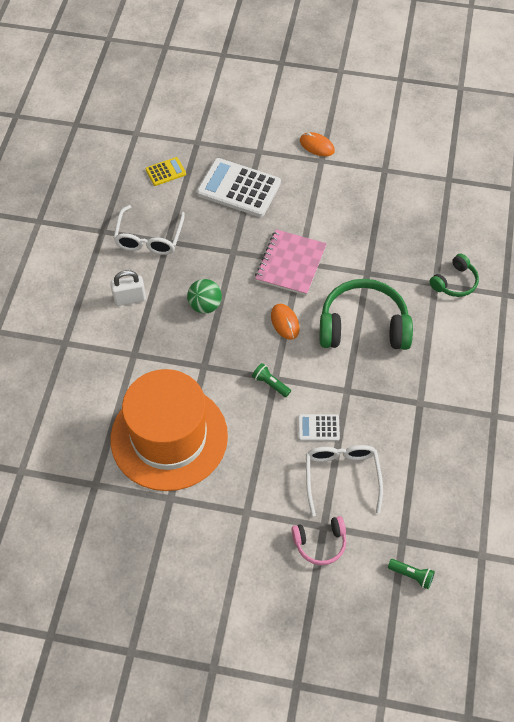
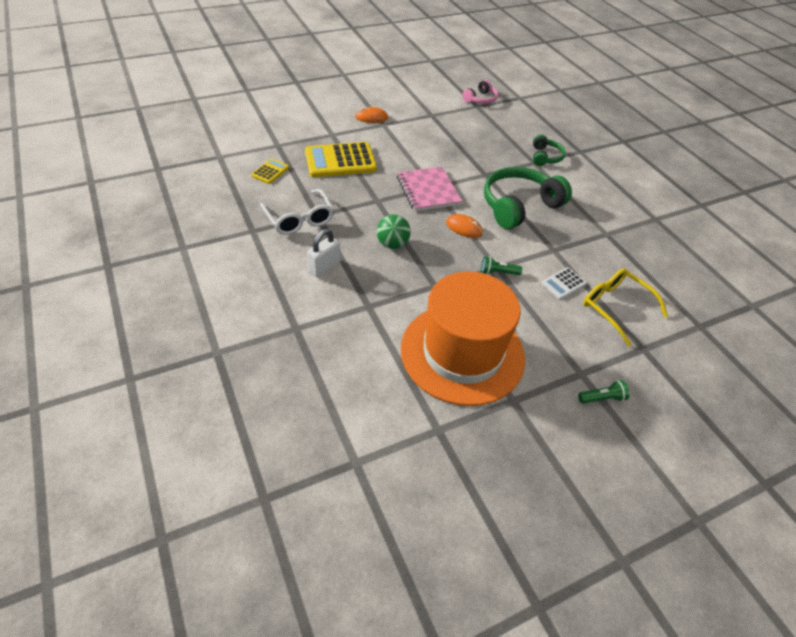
camera: 40 degrees left, 10 degrees down
(239, 188) = (340, 161): white calculator -> yellow calculator
(320, 543) = (655, 362): pink headphones -> pink headphones (480, 99)
(341, 476) = (615, 307): white glasses -> yellow glasses
(411, 575) = (734, 346): green flashlight -> green flashlight (602, 398)

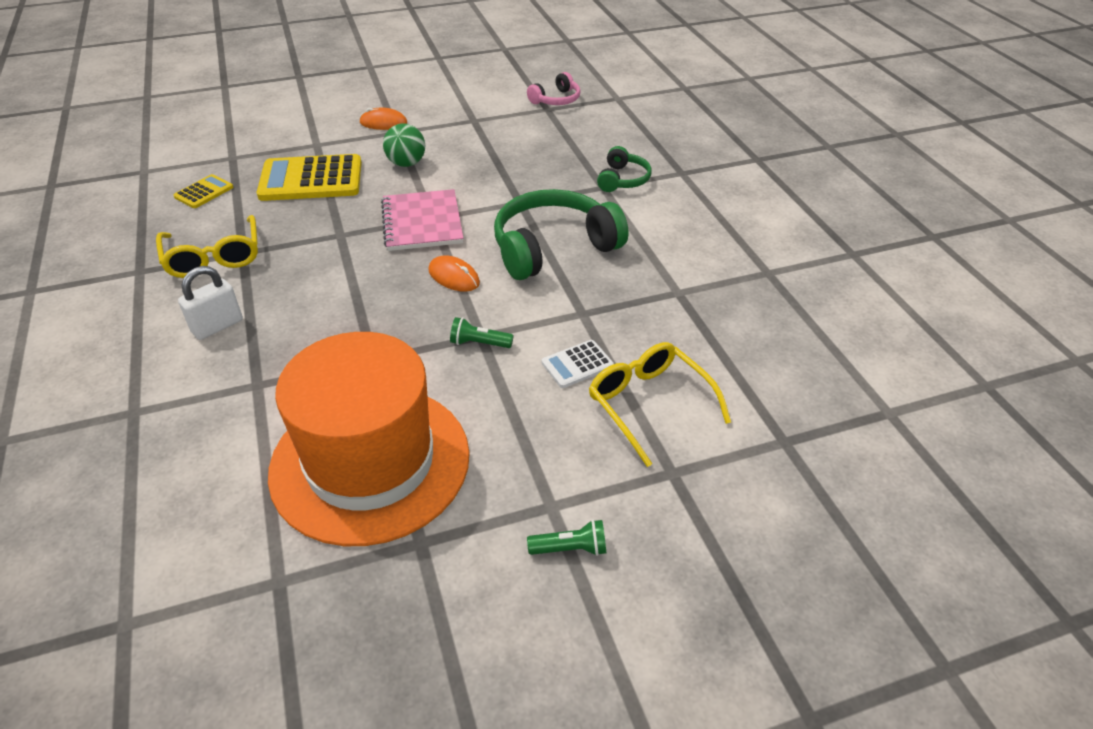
camera: 10 degrees right, 5 degrees down
(299, 219) = (214, 257): white glasses -> yellow glasses
(392, 244) = (334, 296): green ball -> green ball (406, 163)

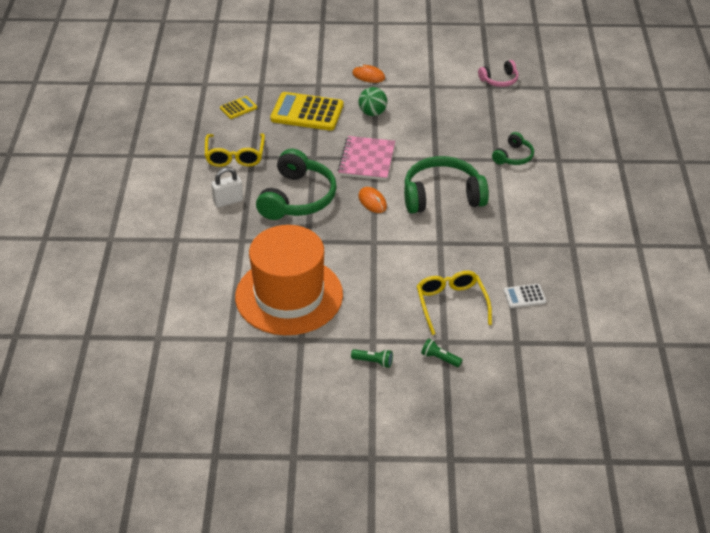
camera: 20 degrees right, 0 degrees up
(333, 296) = (297, 198): none -> green headphones
(479, 343) = (371, 246): green flashlight -> green flashlight (440, 358)
(577, 364) = (421, 272): white calculator -> white calculator (524, 296)

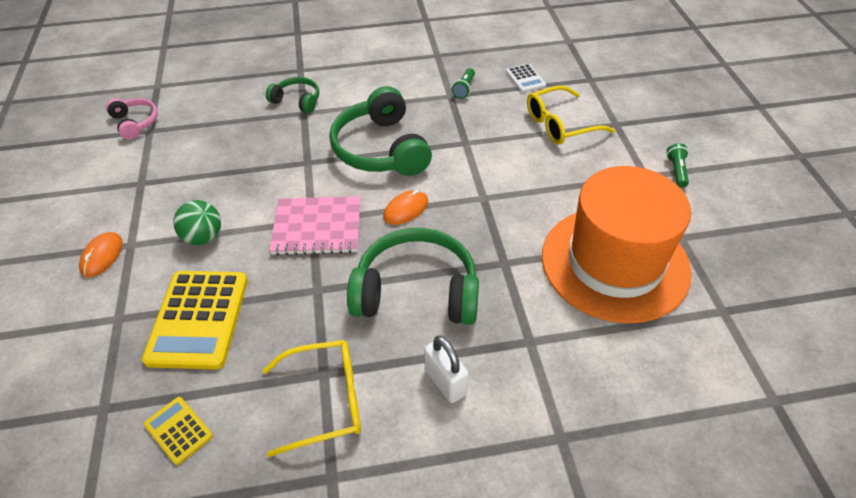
camera: 100 degrees left, 5 degrees up
(440, 358) = (641, 124): green flashlight -> green flashlight (464, 89)

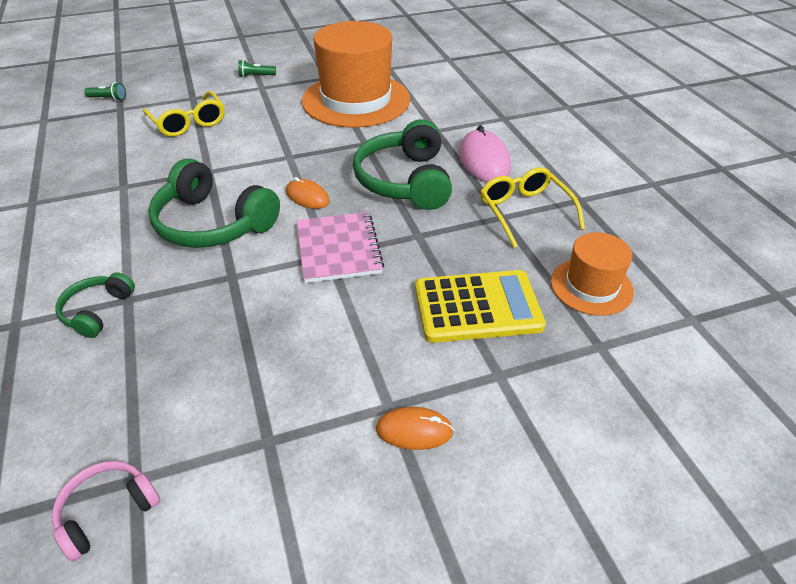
camera: 100 degrees left, 5 degrees down
(178, 430) = (591, 286): yellow calculator -> orange hat
(203, 237) = (365, 336): green ball -> none
(381, 149) = (213, 223): green headphones -> green headphones turned 60 degrees clockwise
(445, 382) = (484, 160): white padlock -> pink mouse
(464, 89) = (112, 178): green flashlight -> green flashlight (108, 99)
(525, 78) = (106, 142): white calculator -> none

